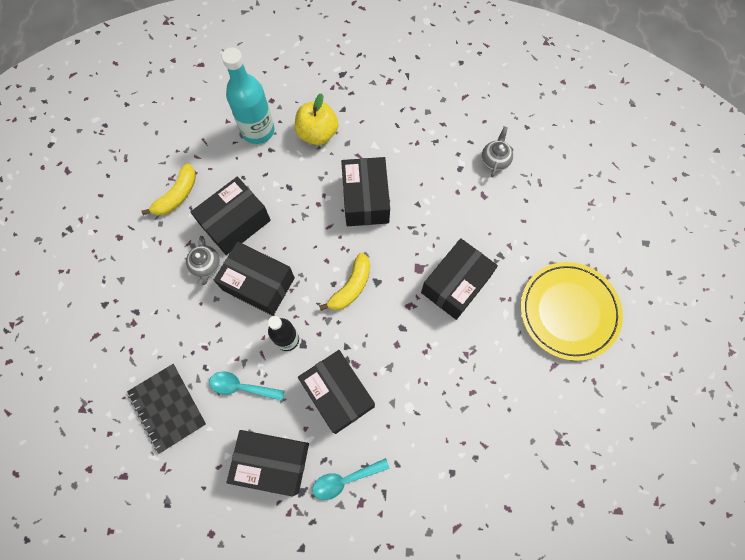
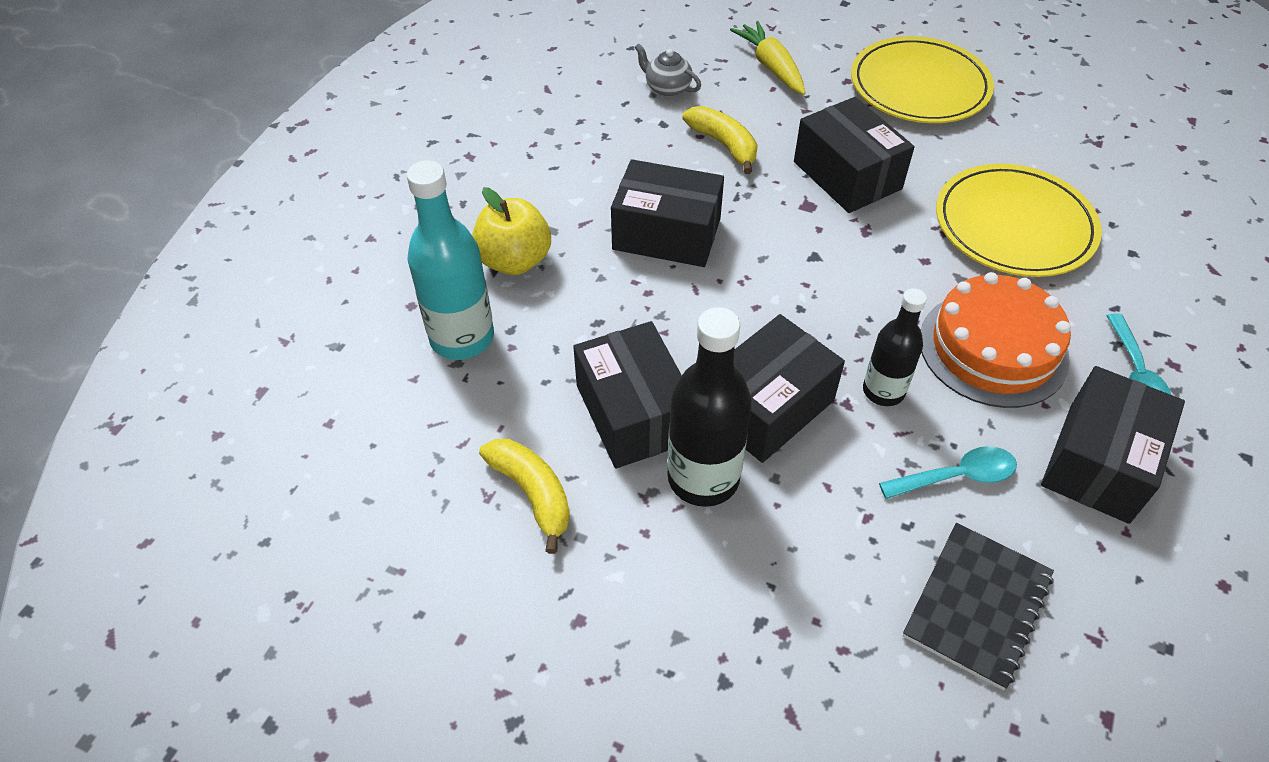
camera: 70 degrees left, 20 degrees down
(168, 408) = (977, 605): black notebook -> black notebook turned 45 degrees counterclockwise
(206, 266) = (703, 478): grey teapot -> black bottle
(241, 387) = (956, 476): turquoise spoon -> turquoise spoon turned 135 degrees counterclockwise
(338, 394) = (993, 348): black box -> orange cake
(351, 287) = (813, 288): yellow banana -> yellow banana (724, 145)
(448, 393) = (1014, 226): none -> yellow plate
(546, 214) = (771, 67): none -> yellow carrot

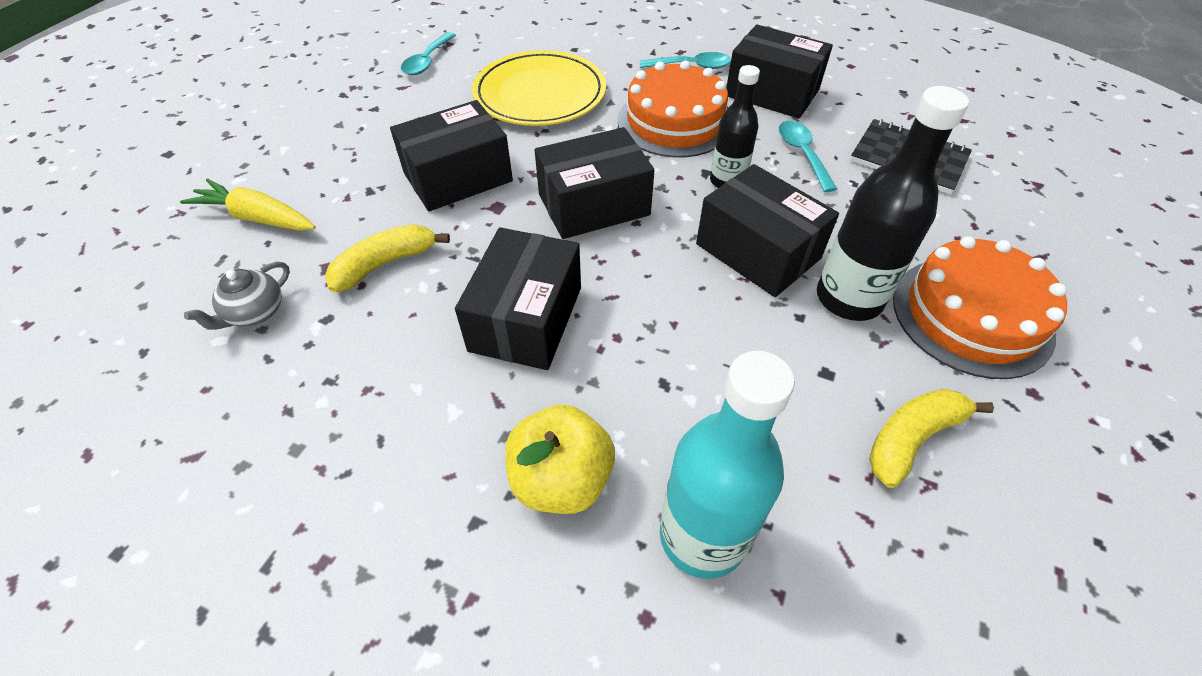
camera: 90 degrees left, 0 degrees up
(633, 413) = (786, 350): black box -> black box (594, 205)
(683, 593) = (971, 315): none -> orange cake
(771, 67) = (257, 218): yellow carrot -> yellow carrot turned 45 degrees clockwise
(919, 86) = (339, 120): yellow plate -> none
(1050, 130) = (427, 61): none -> turquoise spoon

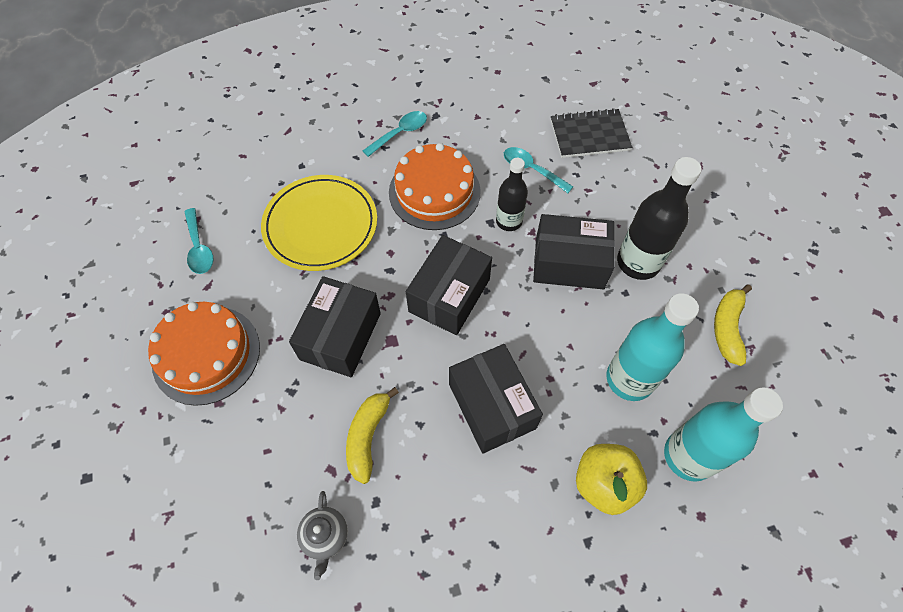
camera: 40 degrees left, 10 degrees up
(257, 218) = (235, 472): yellow carrot -> none
(712, 400) = (629, 379): none -> turquoise bottle
(772, 93) = (471, 127): black box -> none
(971, 315) = (698, 231): orange cake -> orange cake (206, 354)

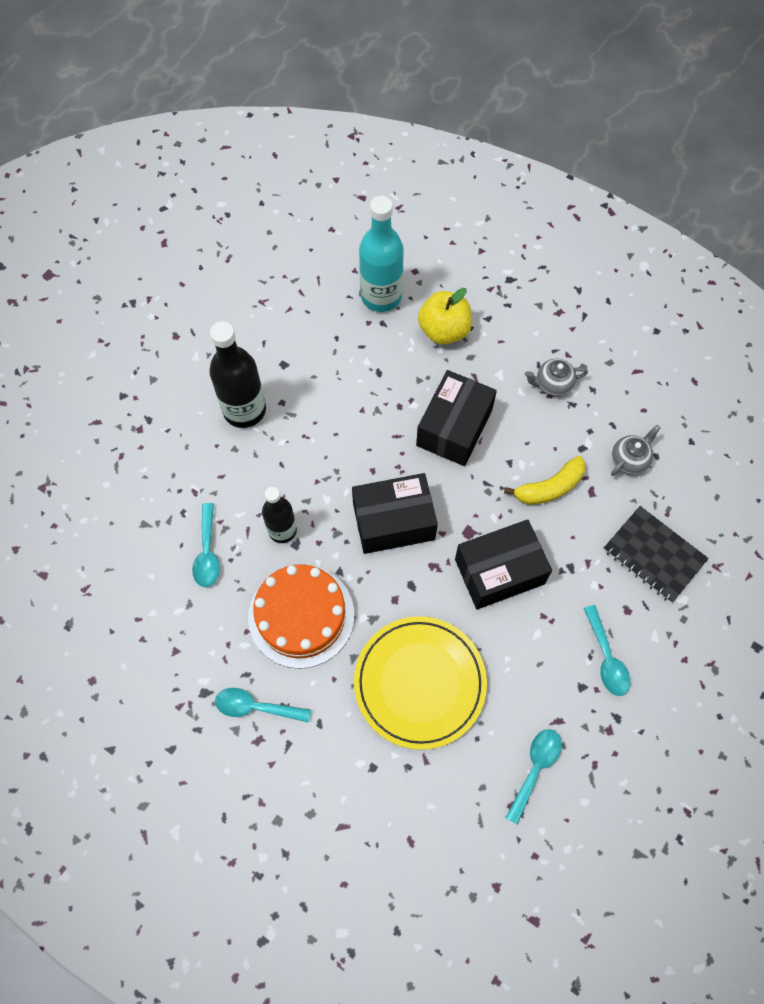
camera: 130 degrees left, 5 degrees up
(206, 354) = (606, 658): orange cake -> turquoise spoon
(462, 538) = (553, 384): none -> grey teapot
(569, 263) = (287, 457): black box -> none
(589, 135) = (123, 532): black notebook -> black notebook (654, 555)
(629, 379) = (355, 358): turquoise bottle -> none
(727, 328) = (257, 323): yellow banana -> none

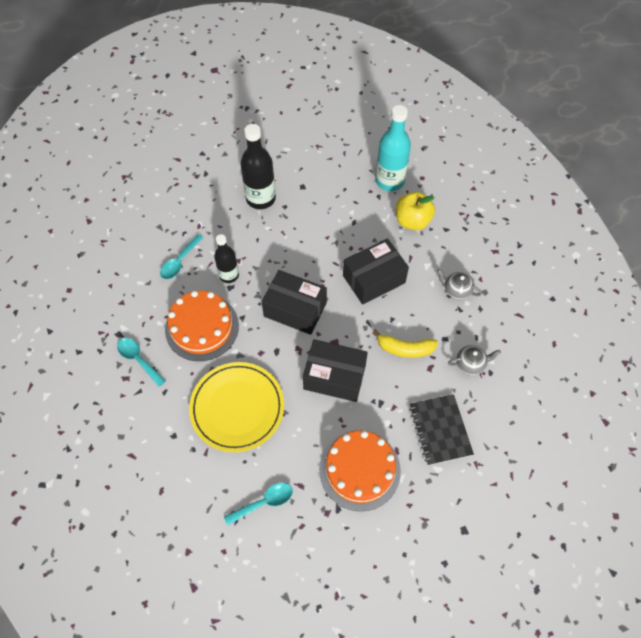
camera: 35 degrees right, 5 degrees down
(606, 658) = (359, 470): turquoise spoon -> orange cake

